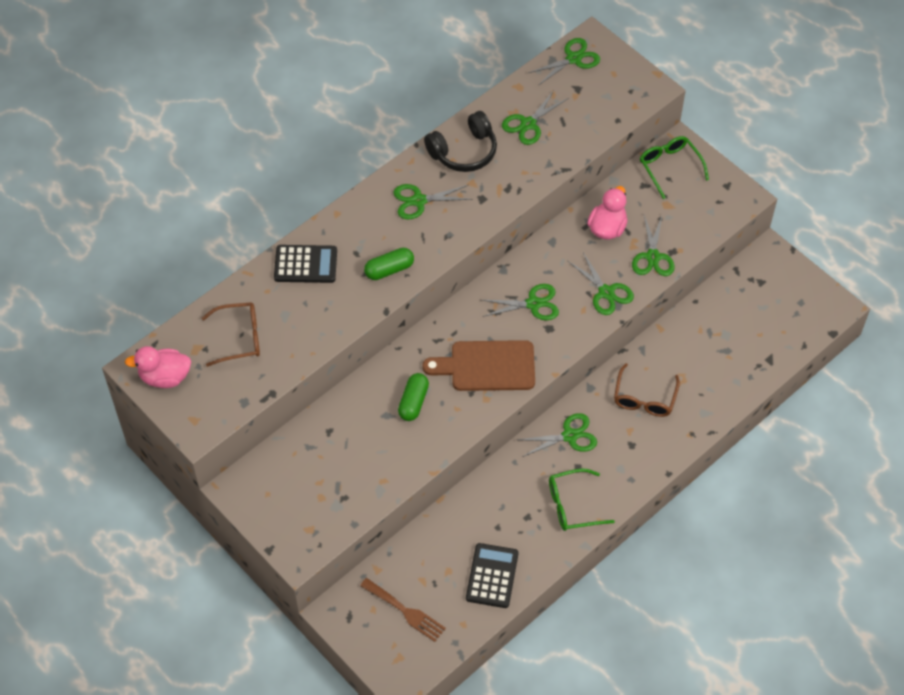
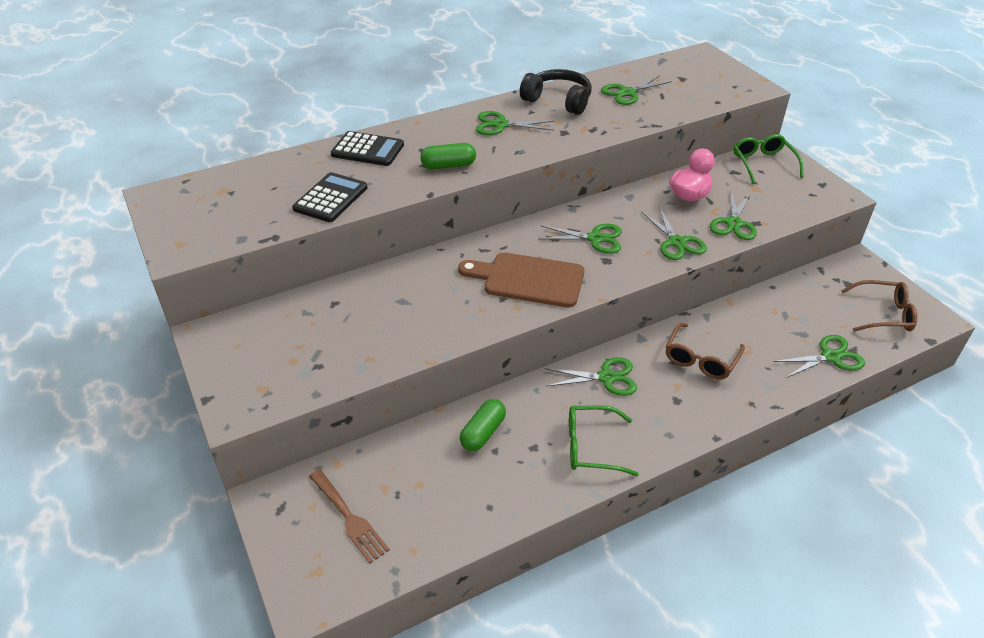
camera: 15 degrees right, 15 degrees down
(165, 377) = (176, 206): pink duck -> none
(239, 338) = (270, 190): brown glasses -> brown glasses (883, 314)
(413, 402) = (436, 295): green capsule -> green capsule (483, 432)
(464, 151) = (558, 101): black headphones -> black headphones turned 135 degrees counterclockwise
(492, 576) = (470, 502): black calculator -> black calculator (331, 198)
(573, 59) = (683, 61): green scissors -> green scissors (830, 357)

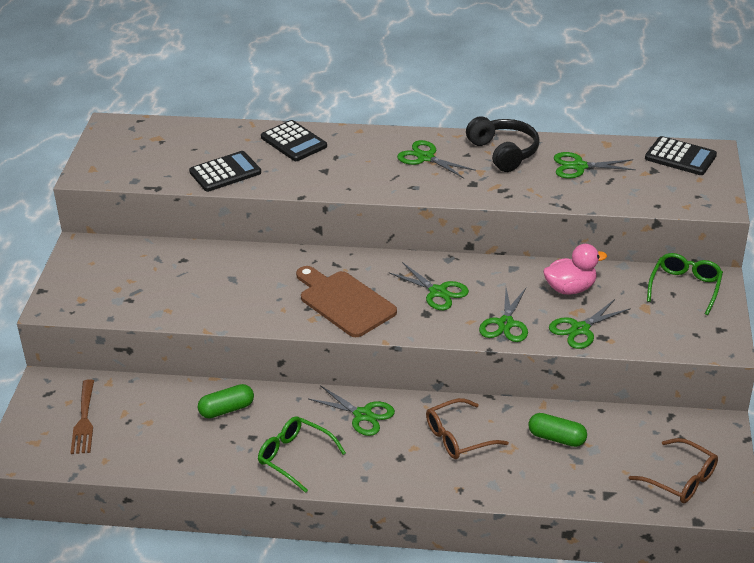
camera: 35 degrees right, 5 degrees down
(448, 165) = (342, 178): green capsule -> green capsule (556, 438)
(687, 63) = (680, 157): none -> black calculator
(830, 357) = (579, 489): green scissors -> none

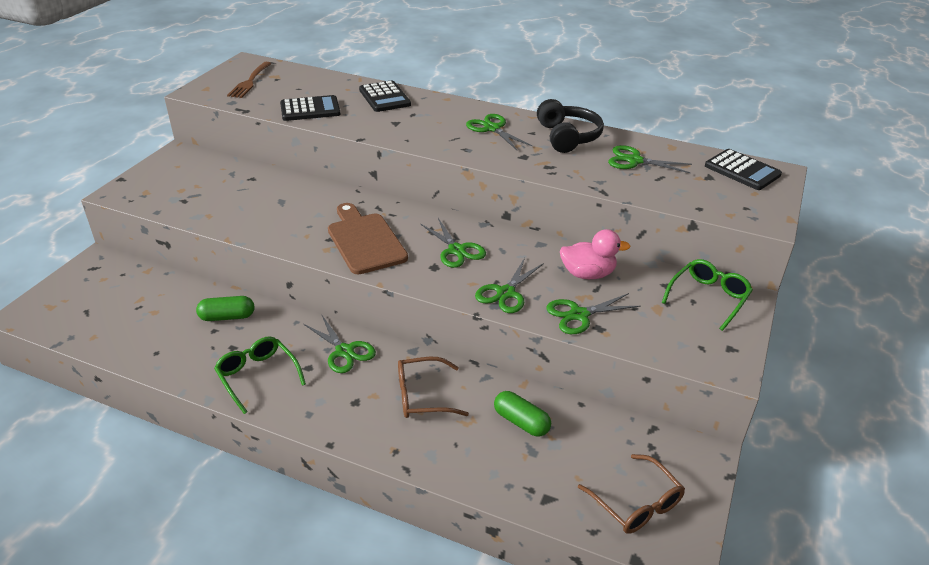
camera: 15 degrees right, 0 degrees up
(84, 421) = (103, 298): brown fork -> brown fork (249, 82)

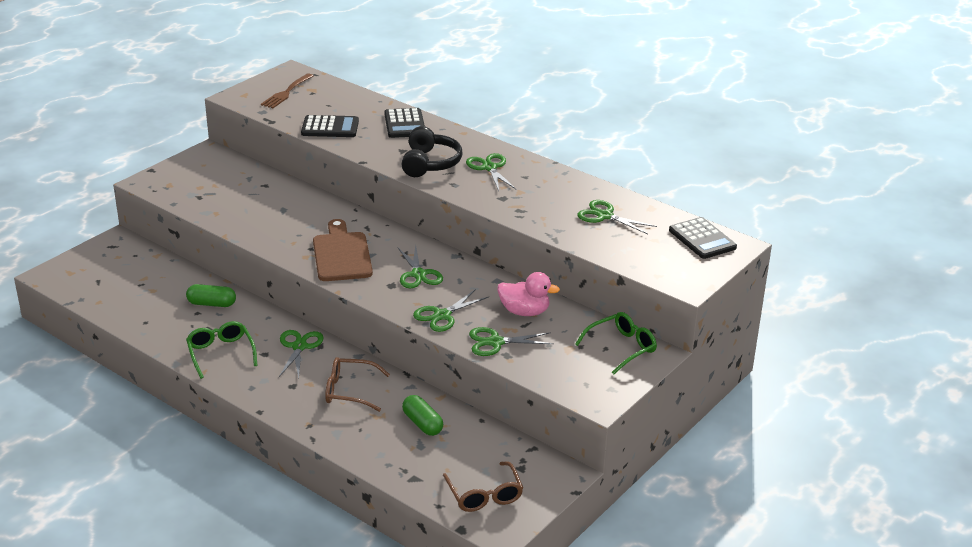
camera: 15 degrees right, 5 degrees down
(344, 351) = (299, 347): green scissors -> green scissors turned 150 degrees counterclockwise
(567, 137) = (556, 185): black headphones -> black headphones (430, 163)

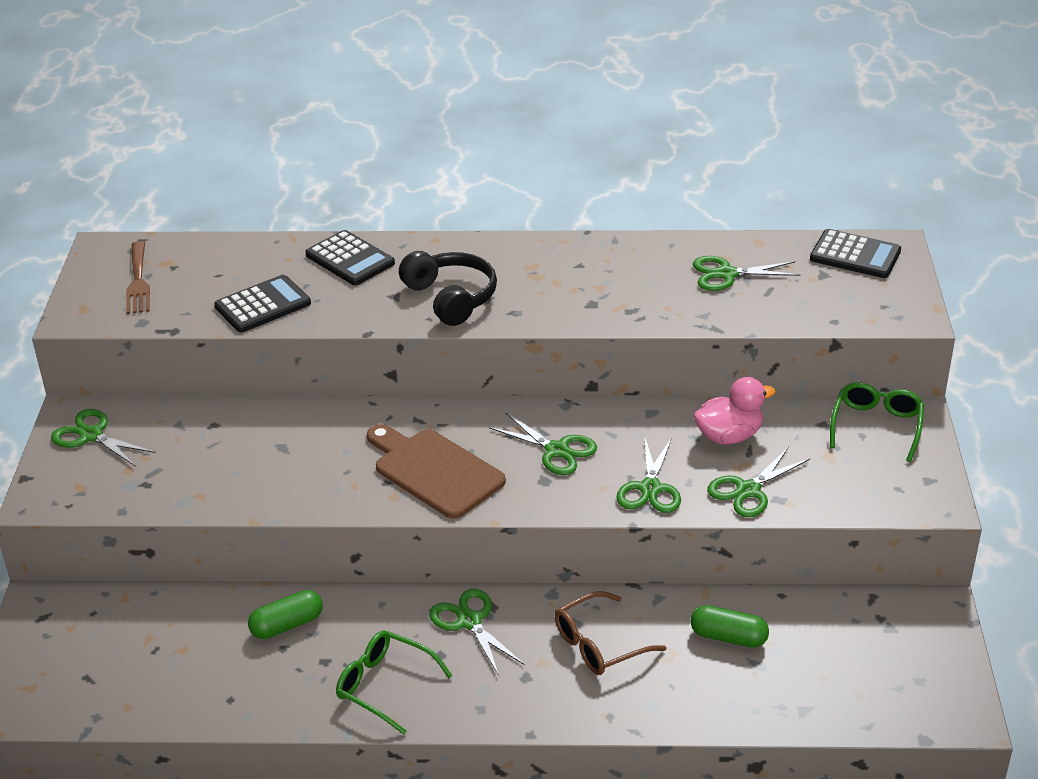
camera: 35 degrees left, 5 degrees up
(484, 495) = (896, 683): brown glasses -> none
(489, 168) = (526, 272): green scissors -> green scissors (91, 435)

